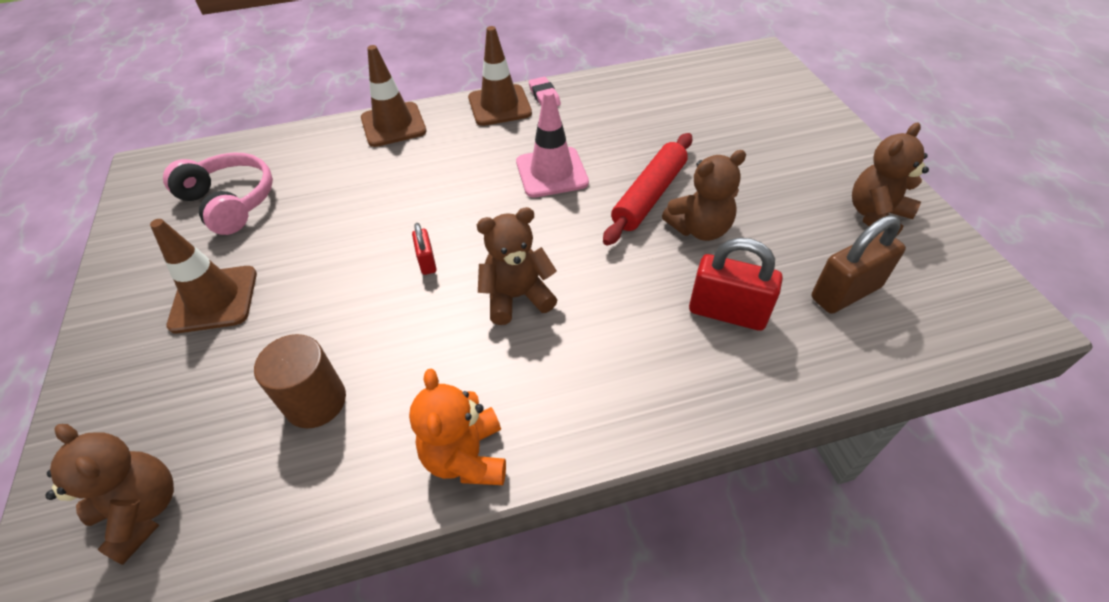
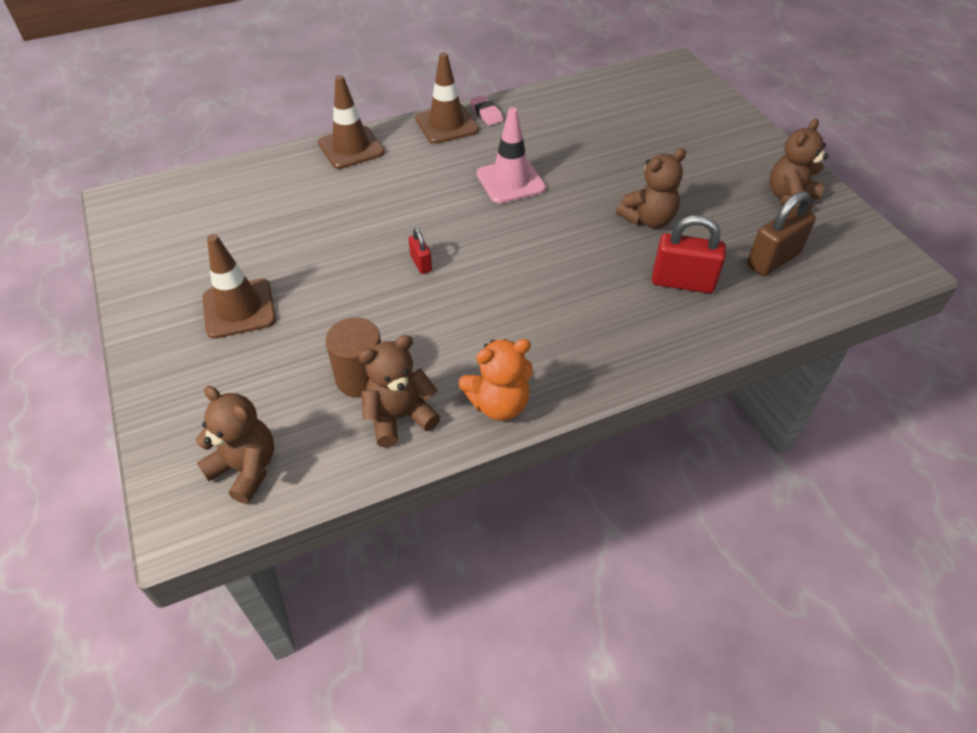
camera: 10 degrees left, 0 degrees up
(230, 202) = (219, 227): pink headphones -> none
(466, 457) = (498, 404): orange teddy bear -> orange teddy bear turned 90 degrees counterclockwise
(517, 297) = (507, 285): brown teddy bear -> brown teddy bear (399, 417)
(649, 196) = (600, 195): red rolling pin -> none

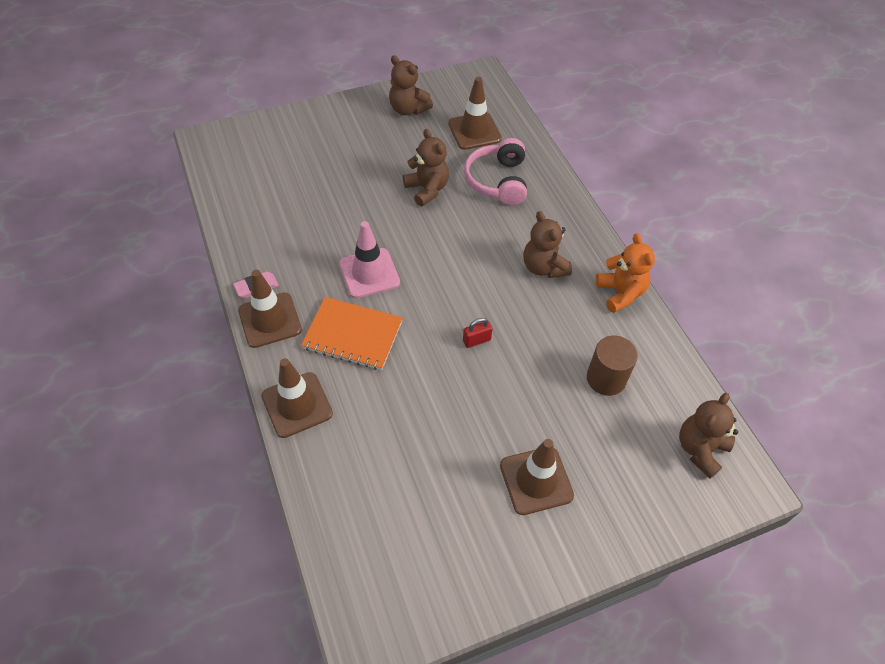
camera: 90 degrees left, 5 degrees up
(399, 417) = (639, 352): brown teddy bear -> brown teddy bear (543, 267)
(429, 175) = (353, 335): none -> orange notebook
(682, 282) = (498, 181): red padlock -> pink headphones
(773, 260) = (474, 131): brown padlock -> brown traffic cone

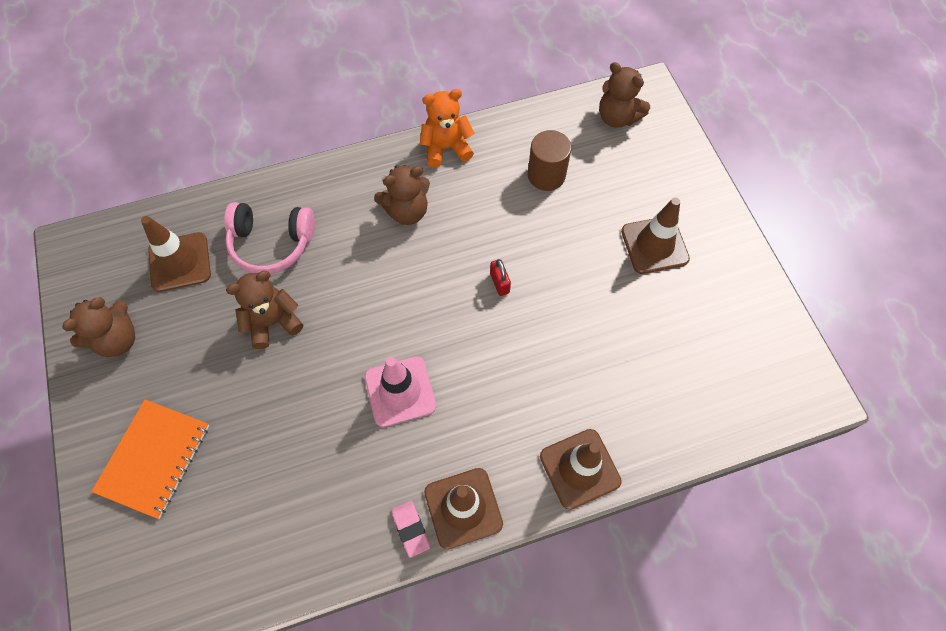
camera: 85 degrees left, 10 degrees up
(353, 335) = (488, 409): orange notebook -> orange notebook (154, 458)

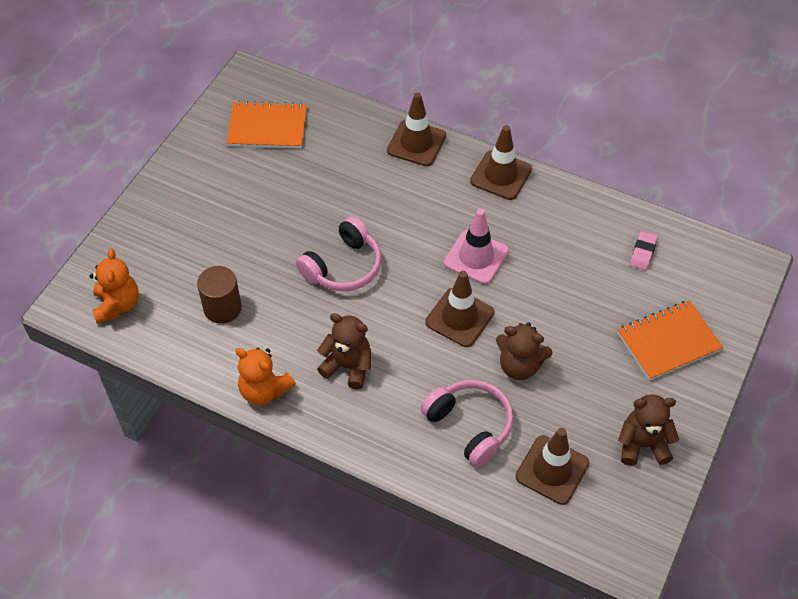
camera: 135 degrees left, 10 degrees down
(410, 529) = (540, 188): pink eraser -> pink eraser (643, 253)
(499, 283) = (343, 266): red padlock -> pink headphones
(617, 117) = (117, 305): brown teddy bear -> orange teddy bear
(654, 245) = (219, 208): brown traffic cone -> brown traffic cone (459, 317)
(723, 355) = (267, 127): none -> orange notebook

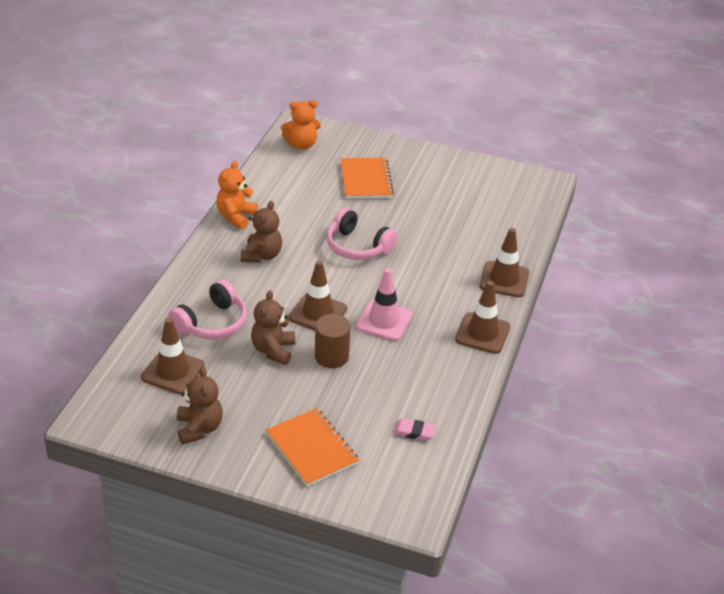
camera: 80 degrees right, 15 degrees down
(222, 308) = (307, 191): brown cylinder -> brown cylinder (331, 356)
(267, 127) = (493, 196): orange notebook -> orange notebook (366, 180)

